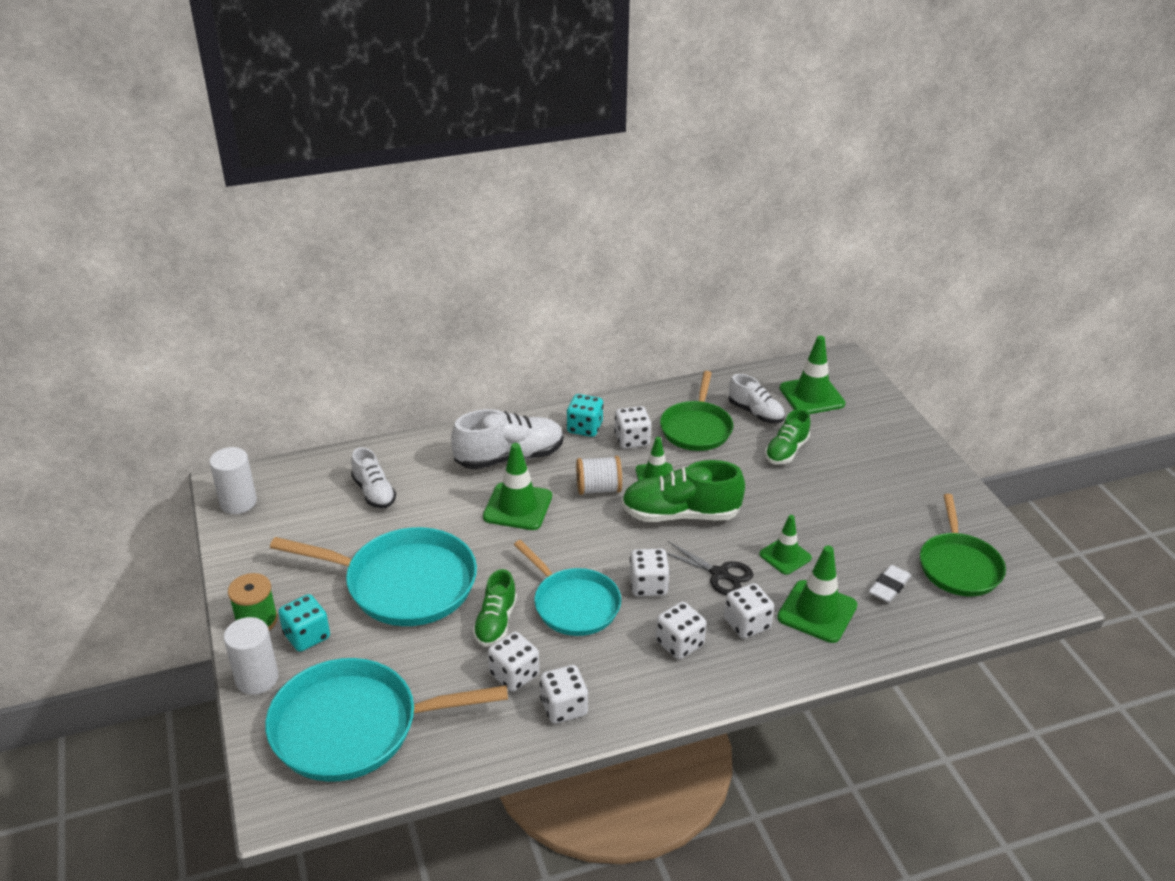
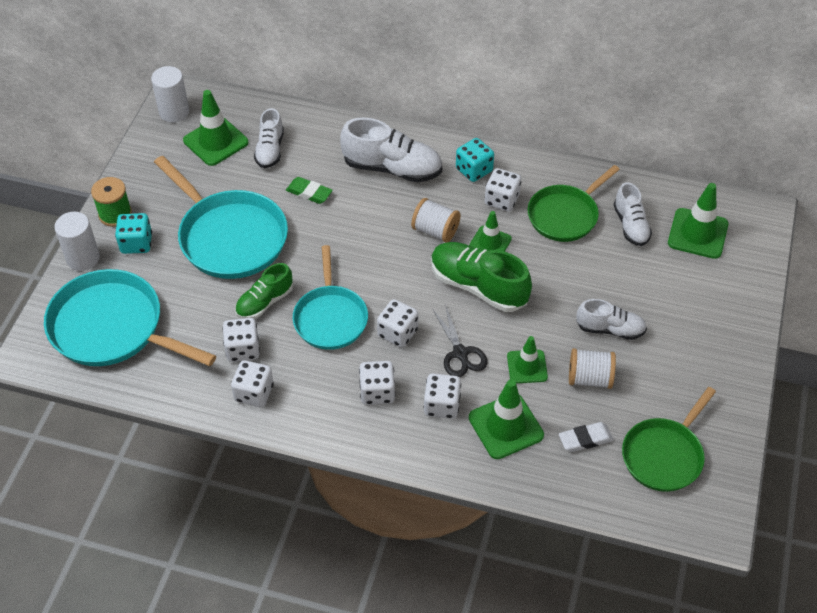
camera: 35 degrees right, 15 degrees up
(449, 511) = (309, 193): none -> green eraser
(518, 507) = (361, 215): green traffic cone -> green traffic cone (216, 141)
(786, 451) = (621, 275): green shoe -> none
(820, 495) = (610, 329): none -> white shoe
(843, 539) = (589, 378): none -> white spool

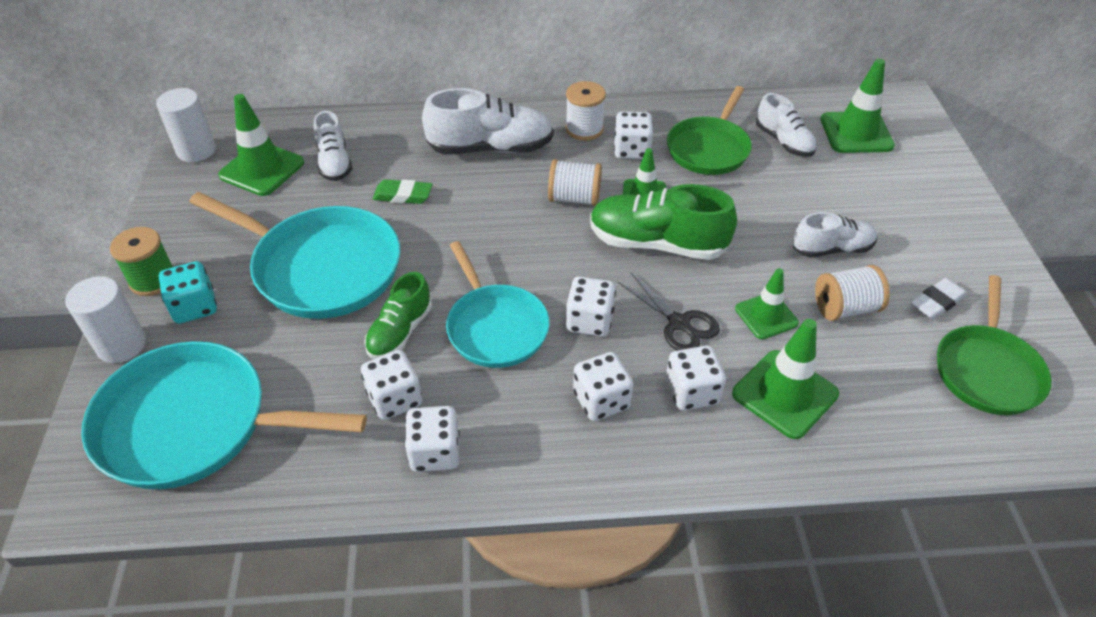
camera: 20 degrees left, 5 degrees down
(474, 170) = (584, 129): turquoise dice -> white spool
(585, 439) = (887, 380): white eraser -> white eraser (937, 302)

